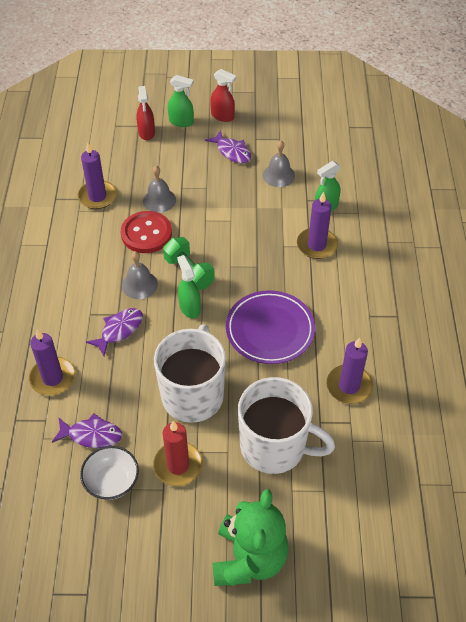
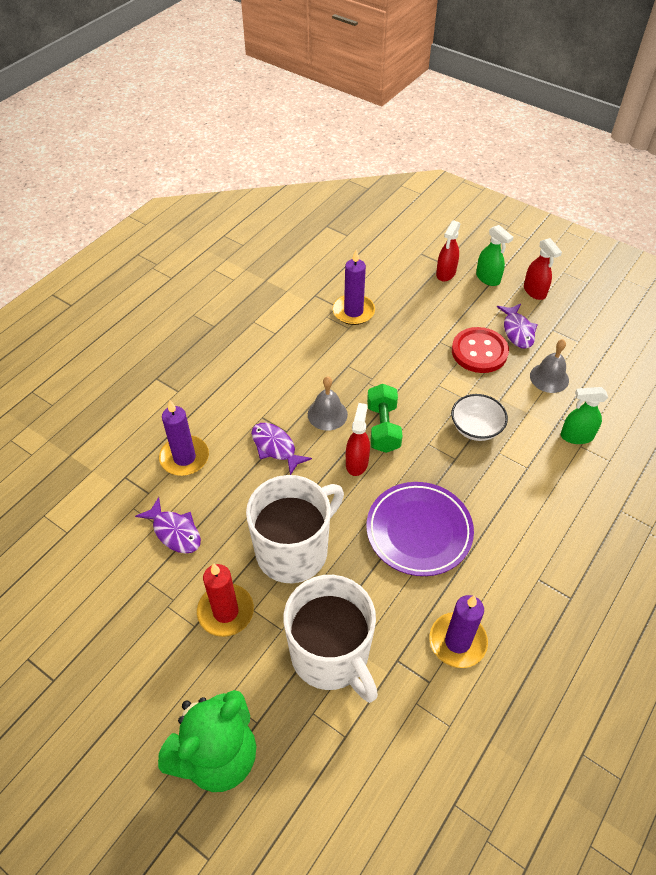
camera: 35 degrees right, 0 degrees up
(111, 481) = (157, 587): white bowl -> white bowl (476, 428)
(119, 330) = (275, 447): purple fish -> purple fish turned 120 degrees counterclockwise
(146, 233) = (371, 369): red button -> red button (479, 352)
(159, 200) = (408, 343): grey bell -> none
(189, 307) = (357, 462): green spray bottle -> red spray bottle
(317, 245) = (536, 471): purple candle -> none

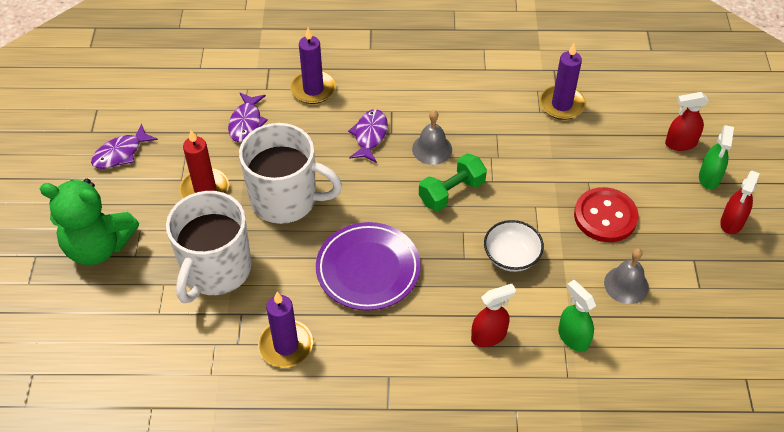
camera: 55 degrees right, 0 degrees up
(357, 462) = (400, 194): red spray bottle -> red spray bottle (489, 336)
(517, 331) = (662, 233): purple fish -> purple fish (121, 153)

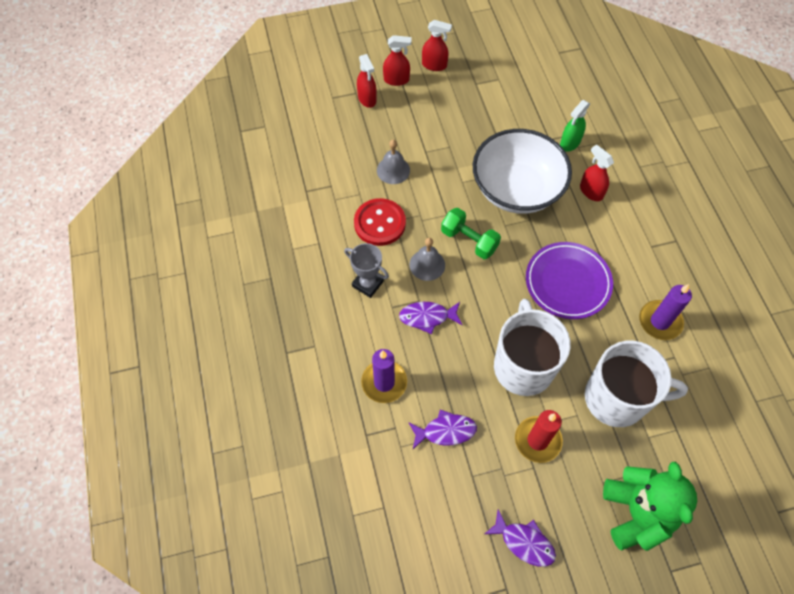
camera: 105 degrees left, 10 degrees up
(424, 97) = (367, 284): none -> grey trophy
(511, 257) = (516, 189): white bowl -> white bowl, size x2.06
(561, 105) = (347, 179): purple candle -> none
(605, 216) = (456, 137): red button -> red button (379, 223)
(626, 285) = (513, 118): grey bell -> grey bell (393, 170)
(709, 178) = (396, 80): green spray bottle -> red spray bottle

